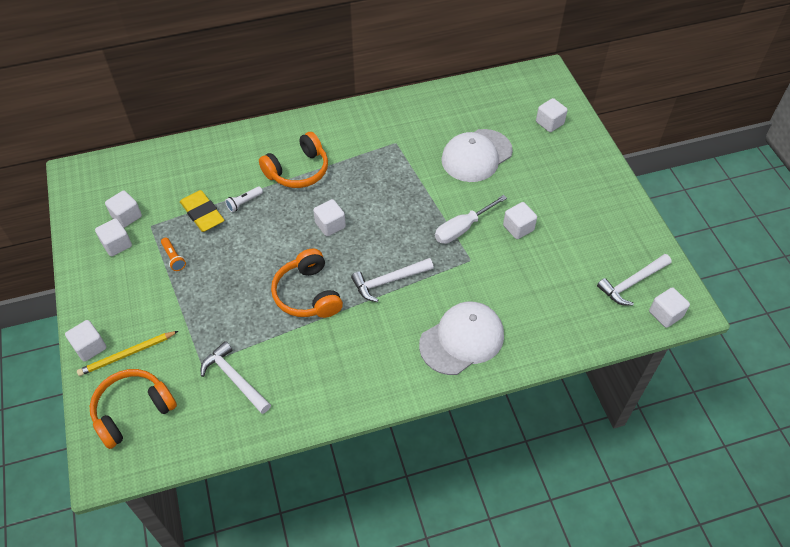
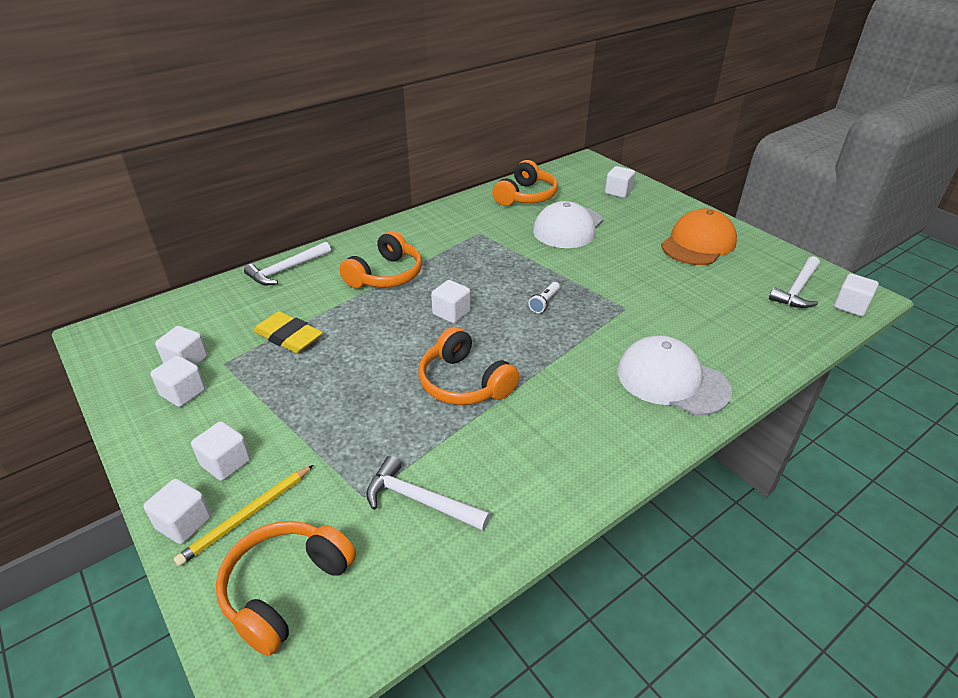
camera: 20 degrees left, 15 degrees down
(173, 258) = (270, 388): orange flashlight -> none
(244, 202) = (336, 315): white flashlight -> white flashlight (544, 302)
(388, 281) = (551, 347): white hammer -> white hammer (286, 270)
(461, 107) = (526, 196): none -> orange headphones
(462, 228) = (597, 284): white screwdriver -> none
(462, 339) = (672, 380): white cap -> white cap turned 90 degrees counterclockwise
(518, 228) = (652, 272): white cube -> white cube (226, 463)
(581, 207) = (698, 243): none -> orange cap

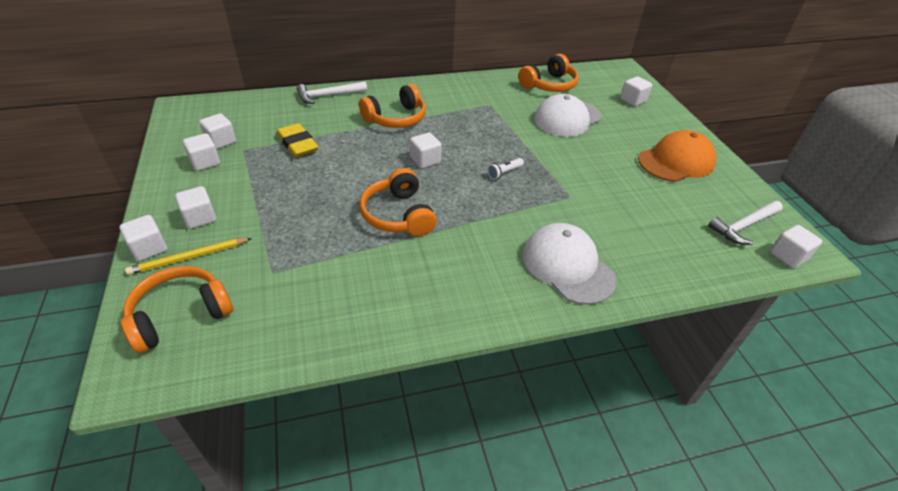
camera: 20 degrees right, 5 degrees up
(420, 500) = (308, 288): white hammer -> none

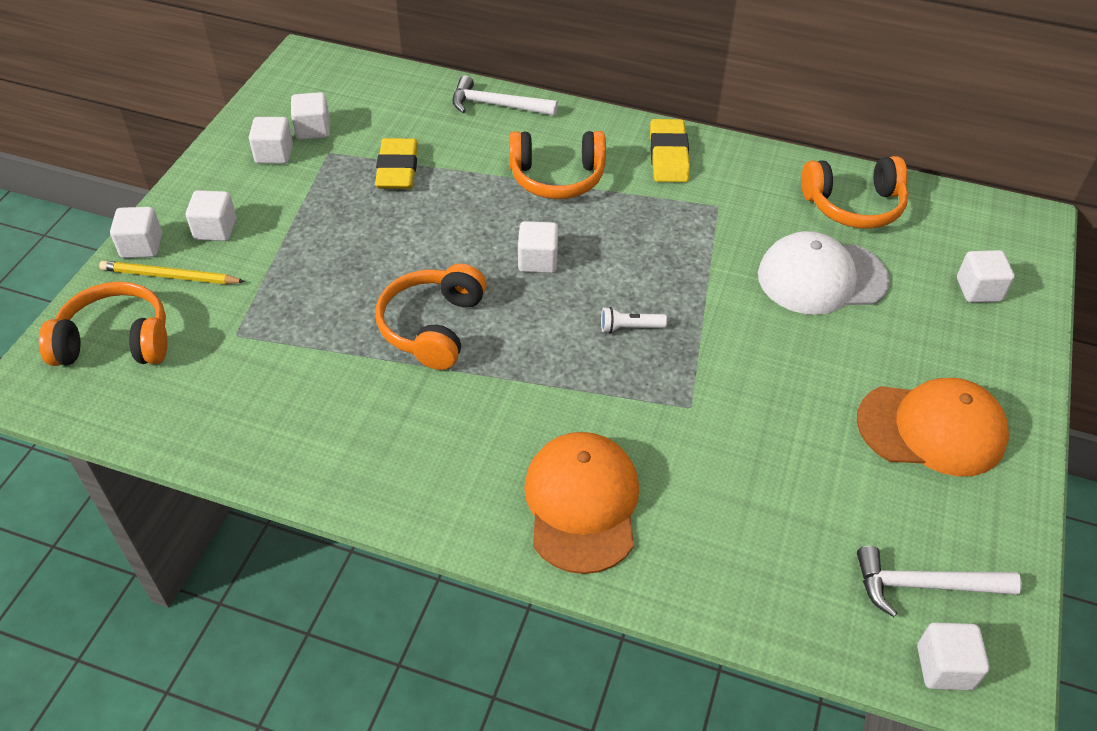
camera: 35 degrees right, 5 degrees up
(444, 91) = (668, 155): none -> yellow eraser
(568, 266) = (582, 504): white cap -> orange cap

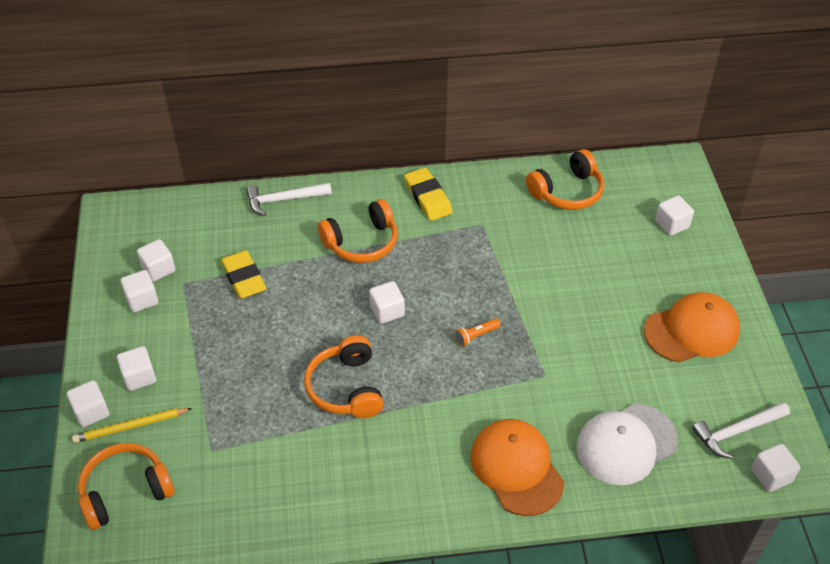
camera: 25 degrees left, 0 degrees up
(629, 327) = (476, 336): white flashlight -> orange flashlight
(822, 278) = (575, 252): white cap -> white cap (626, 444)

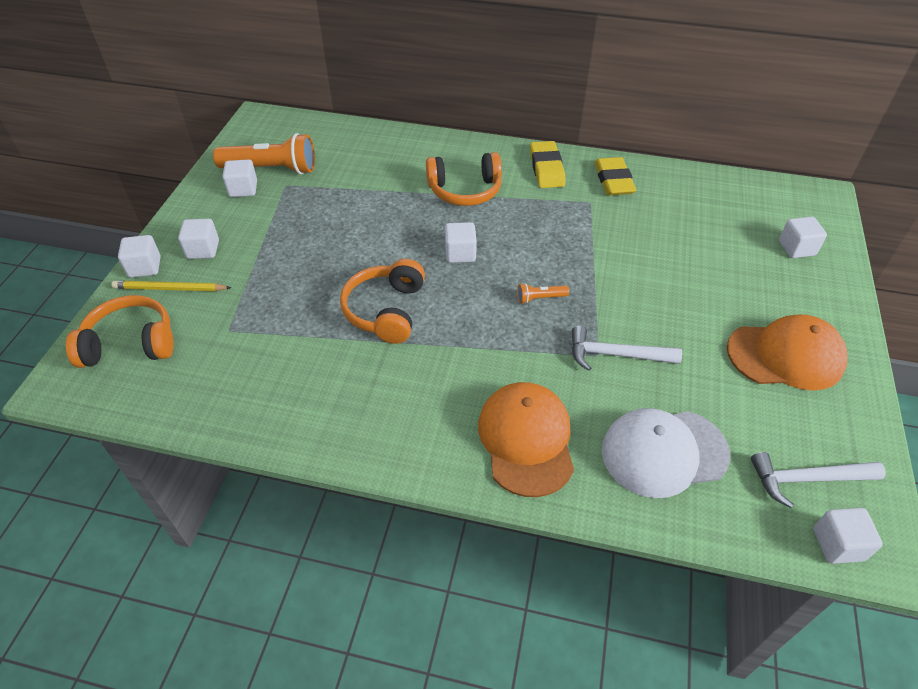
camera: 20 degrees right, 0 degrees up
(158, 269) = (271, 169): white cube -> orange flashlight
(243, 278) = (341, 193): yellow eraser -> yellow eraser (613, 180)
(284, 200) = (411, 141): white hammer -> white hammer (615, 355)
(567, 192) = (691, 194): orange headphones -> none

